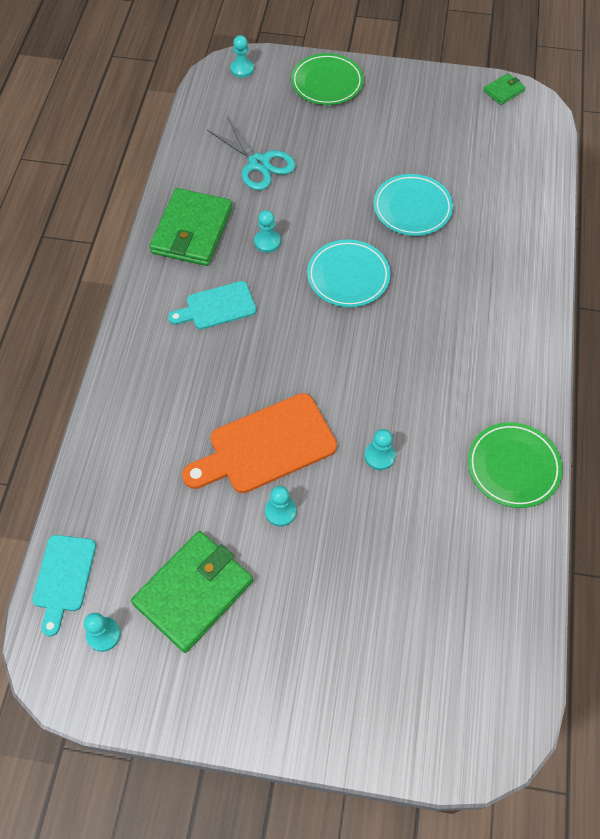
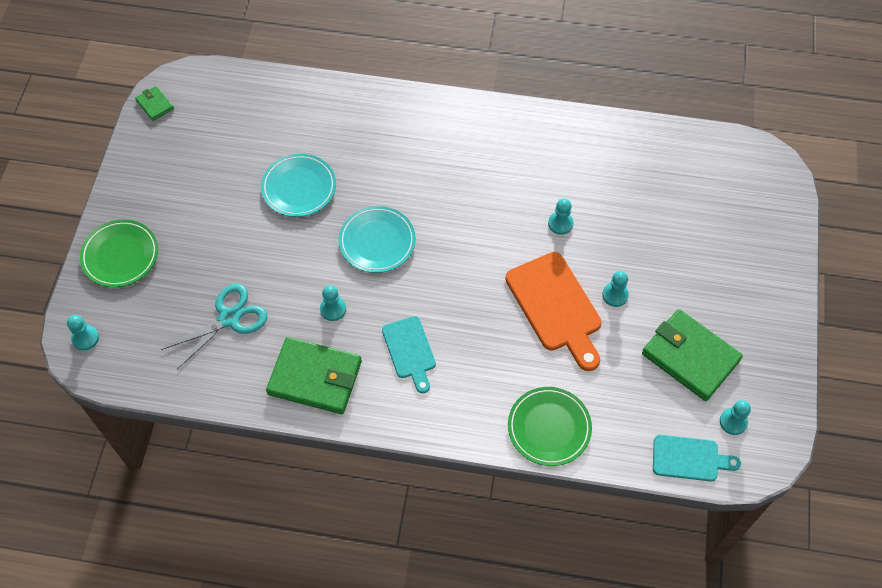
camera: 90 degrees left, 0 degrees up
(513, 467) = (564, 135): green plate -> green plate (549, 428)

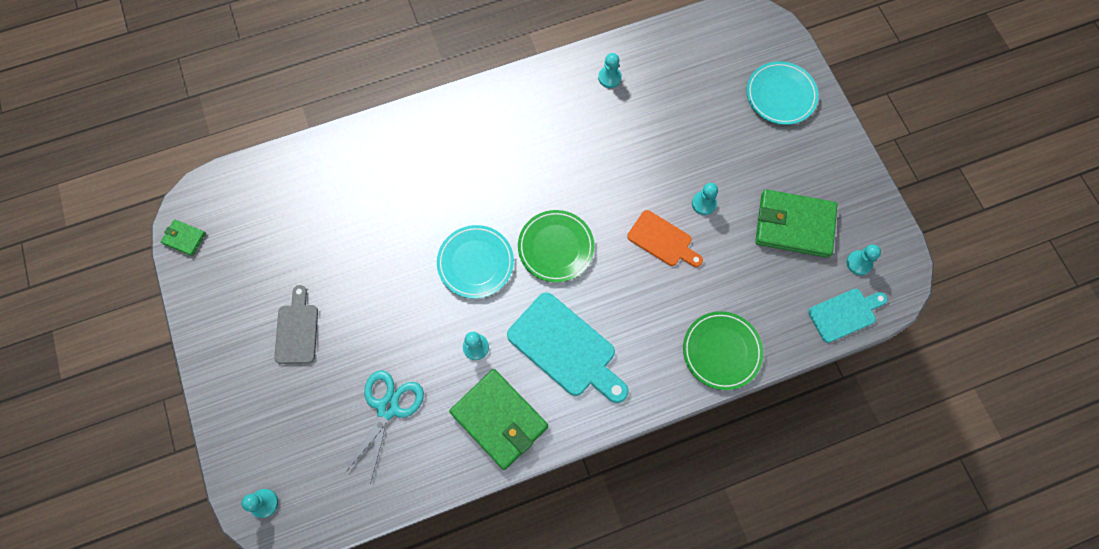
camera: 30 degrees left, 10 degrees up
(120, 255) = (246, 404): green plate -> green plate (556, 247)
(196, 219) = (297, 330): none -> grey cutting board
(299, 188) = (373, 249): turquoise plate -> turquoise plate (780, 95)
(315, 377) = (499, 419): green wallet -> green wallet turned 60 degrees clockwise
(410, 351) = (566, 348): turquoise cutting board -> turquoise cutting board, size x1.63
(556, 307) = (662, 240): orange cutting board -> orange cutting board, size x0.61
(560, 224) = (621, 163): turquoise pawn -> turquoise pawn (609, 78)

